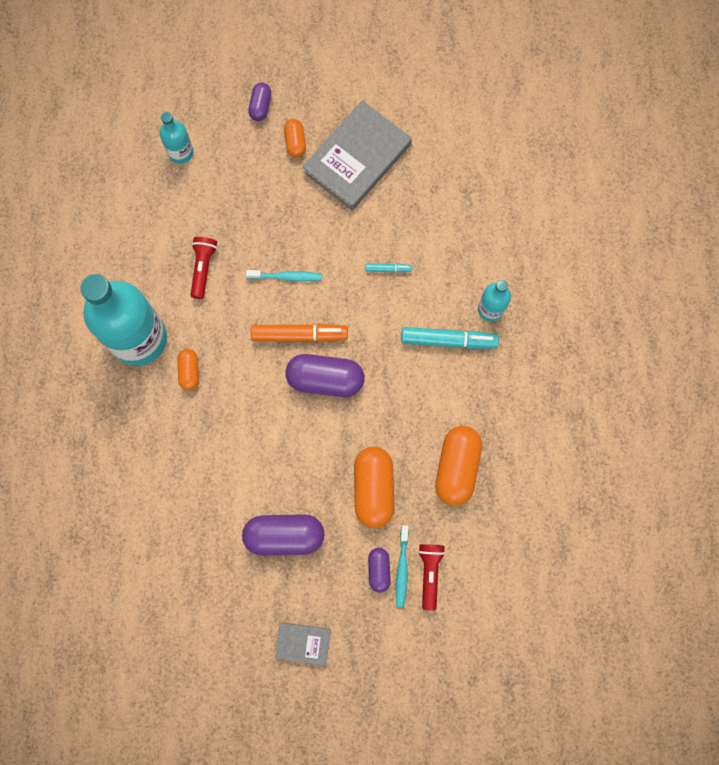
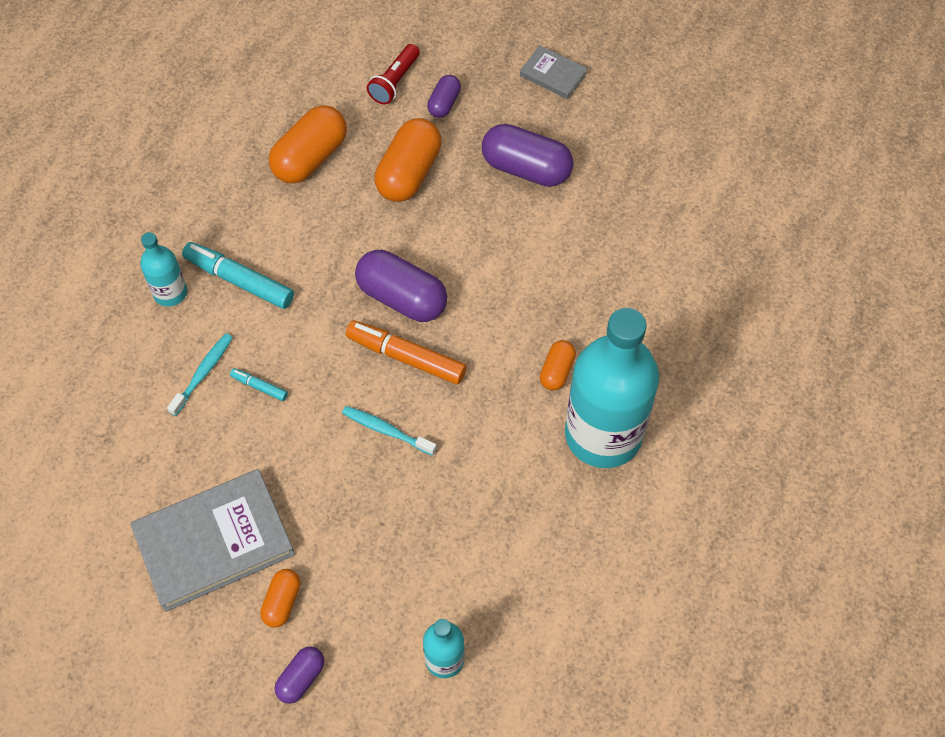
camera: 155 degrees left, 15 degrees down
(203, 268) = (486, 486): red flashlight -> none
(402, 568) = (420, 96): turquoise toothbrush -> turquoise toothbrush (203, 373)

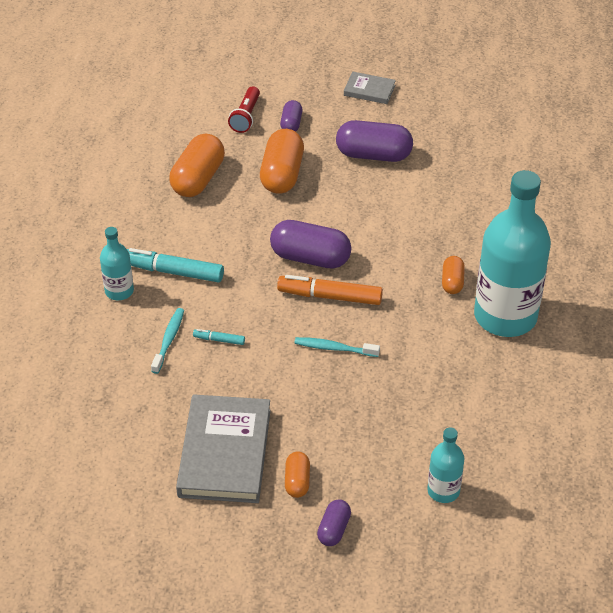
camera: 15 degrees left, 15 degrees down
(214, 542) = (225, 453): grey book -> grey book turned 45 degrees counterclockwise

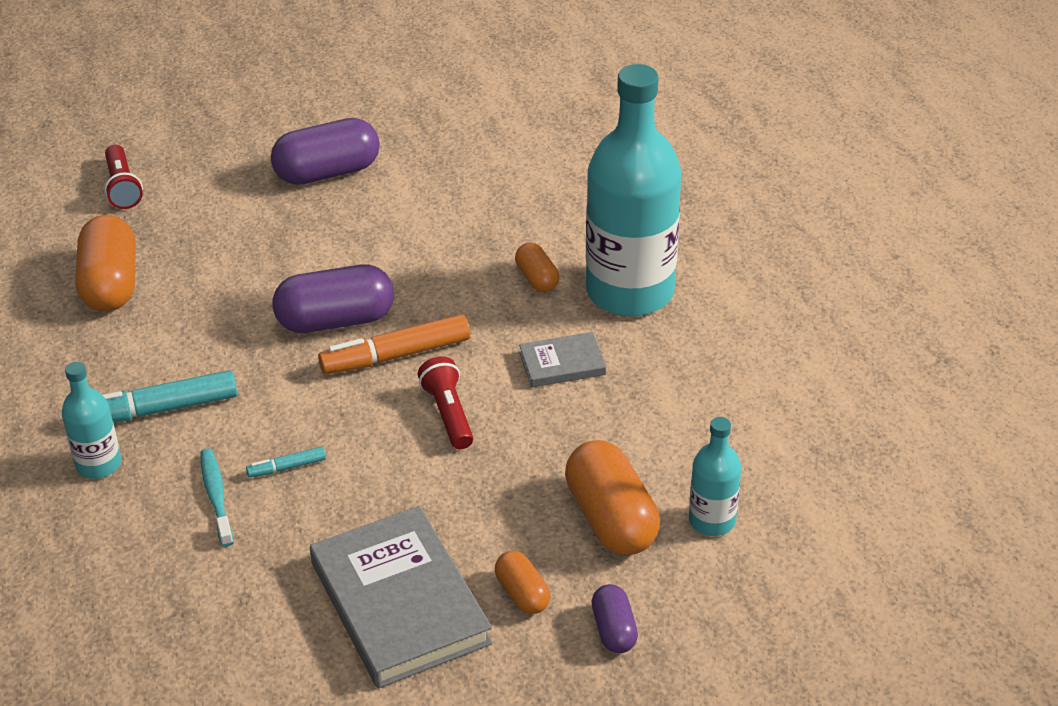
camera: 30 degrees left, 5 degrees down
(282, 174) = (224, 237): orange capsule -> orange capsule (611, 519)
(291, 124) = (191, 175): purple capsule -> none
(334, 348) = (448, 414): turquoise toothbrush -> red flashlight
(369, 90) = (266, 102): grey book -> grey book (562, 363)

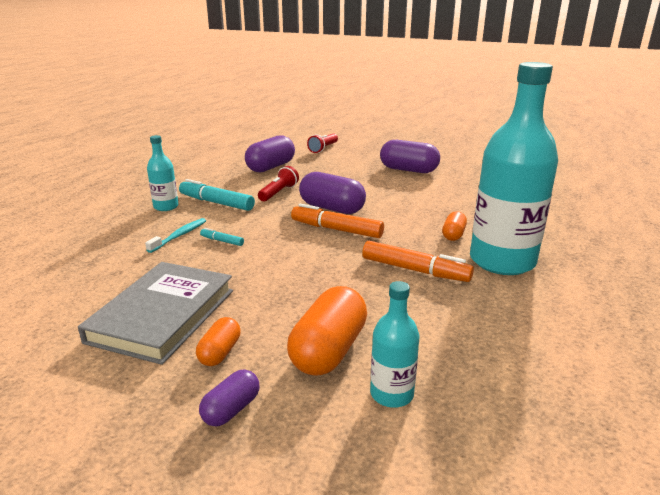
camera: 45 degrees right, 15 degrees down
(110, 284) = (271, 167): orange capsule -> purple capsule
(448, 414) = (322, 259): red flashlight -> red flashlight (278, 192)
(562, 363) = (414, 270): grey book -> orange marker

